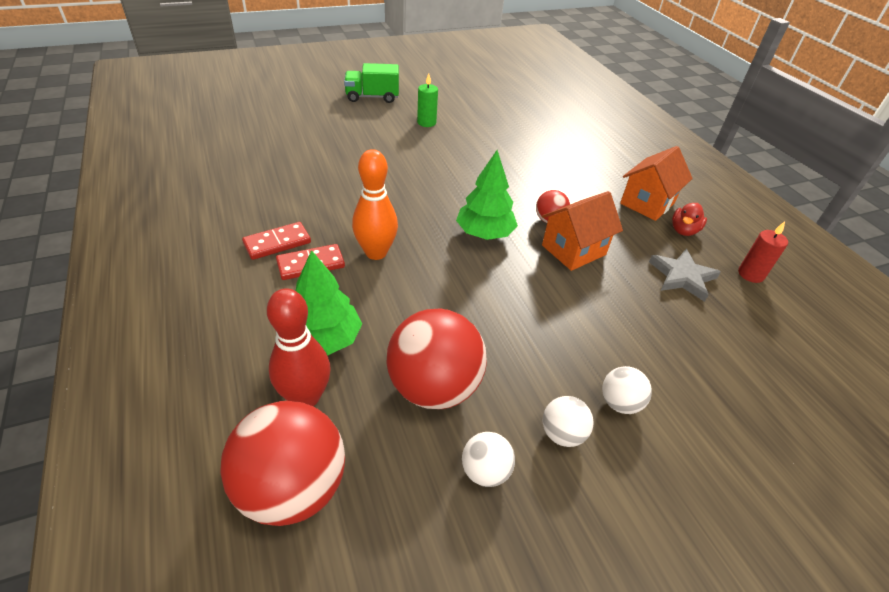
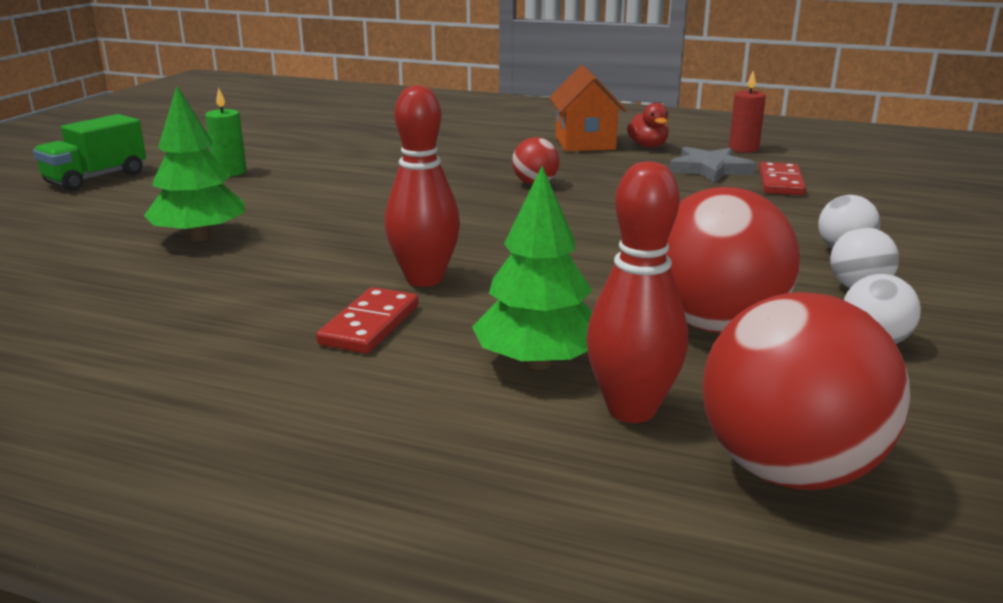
camera: 45 degrees left, 20 degrees down
(277, 243) = (277, 333): red domino -> red domino (781, 183)
(376, 252) = (424, 279): orange bowling pin -> red bowling pin
(484, 233) = (500, 216): green tree -> green tree (200, 237)
(573, 250) = (600, 191): orange house -> none

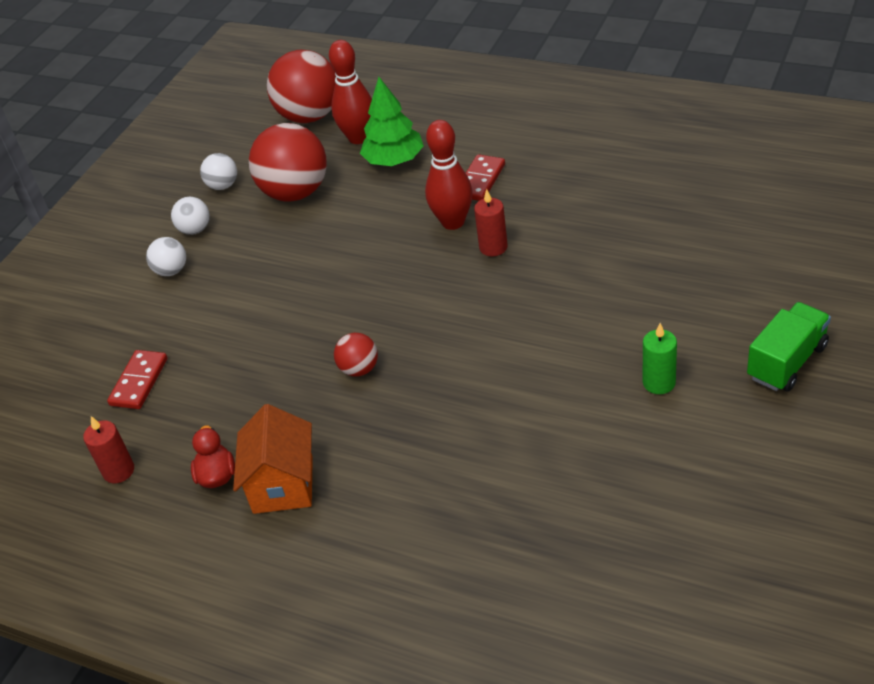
camera: 170 degrees left, 20 degrees up
(200, 237) = (623, 262): green tree -> none
(368, 254) = (493, 247): none -> red candle
(709, 169) = (185, 411): grey star -> none

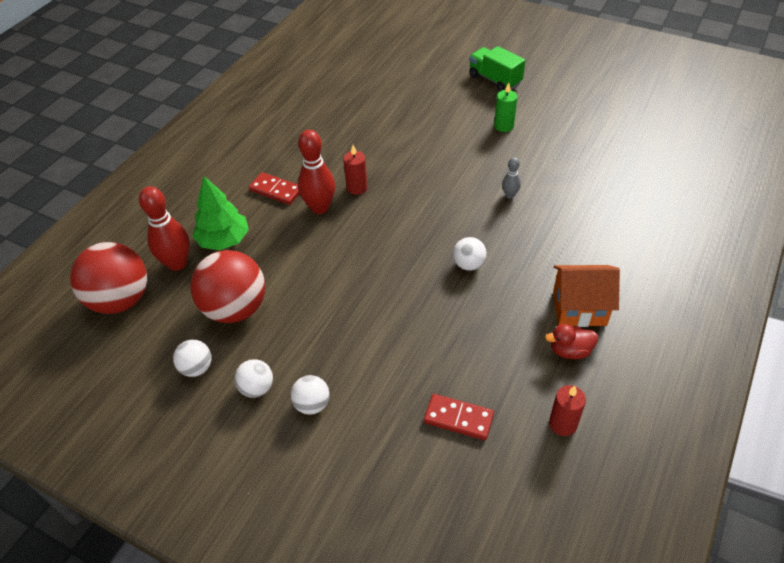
camera: 90 degrees left, 5 degrees up
(359, 369) = (469, 264): red ball -> white ball
(495, 400) = (509, 195): none -> grey bowling pin

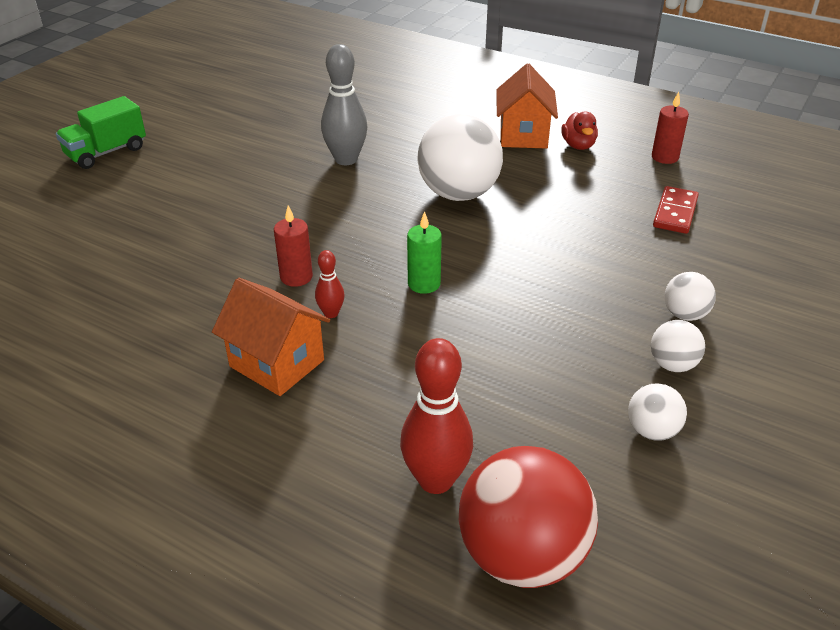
camera: 90 degrees left, 10 degrees down
(224, 240) = (386, 421): green tree -> none
(235, 308) = (536, 396): red ball -> none
(276, 190) = (277, 363): red domino -> orange house
(320, 207) = (331, 313): red bowling pin -> red bowling pin, size x0.51
(469, 264) = (458, 194): white ball -> white ball, size x2.06
(504, 126) = (212, 153): green candle -> green candle (424, 284)
(509, 195) = (346, 159): grey bowling pin -> grey bowling pin, size x1.97

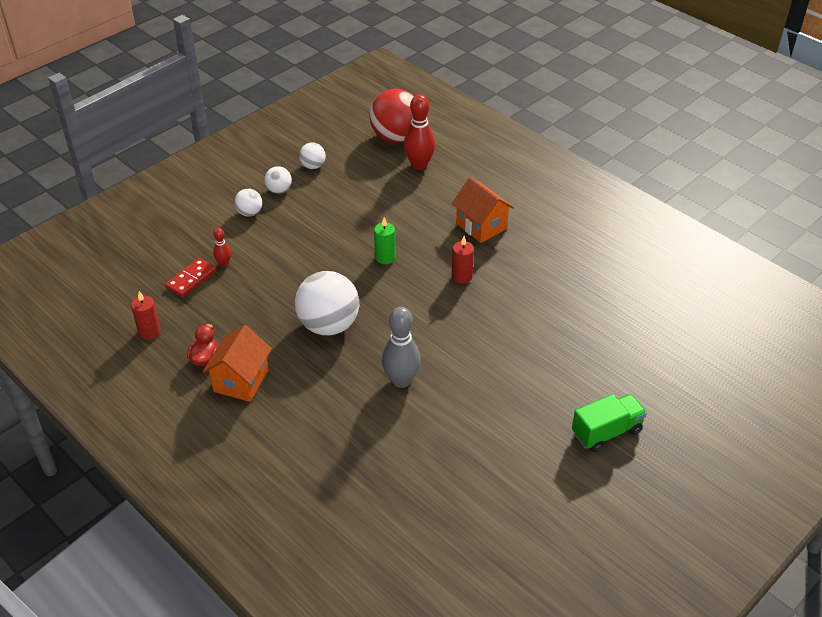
camera: 165 degrees left, 5 degrees up
(331, 313) = (446, 249): red bowling pin -> red bowling pin (224, 263)

